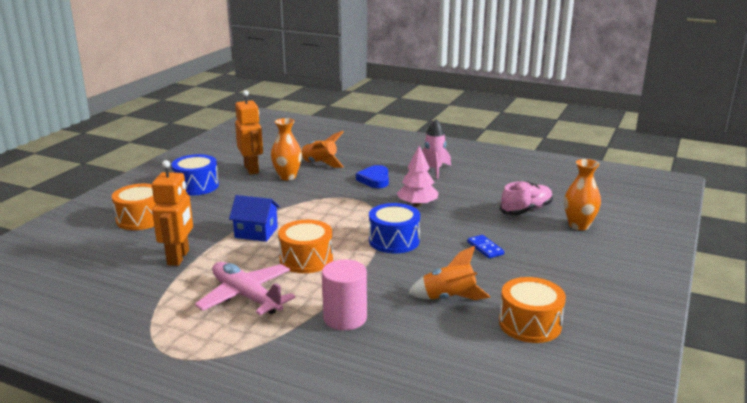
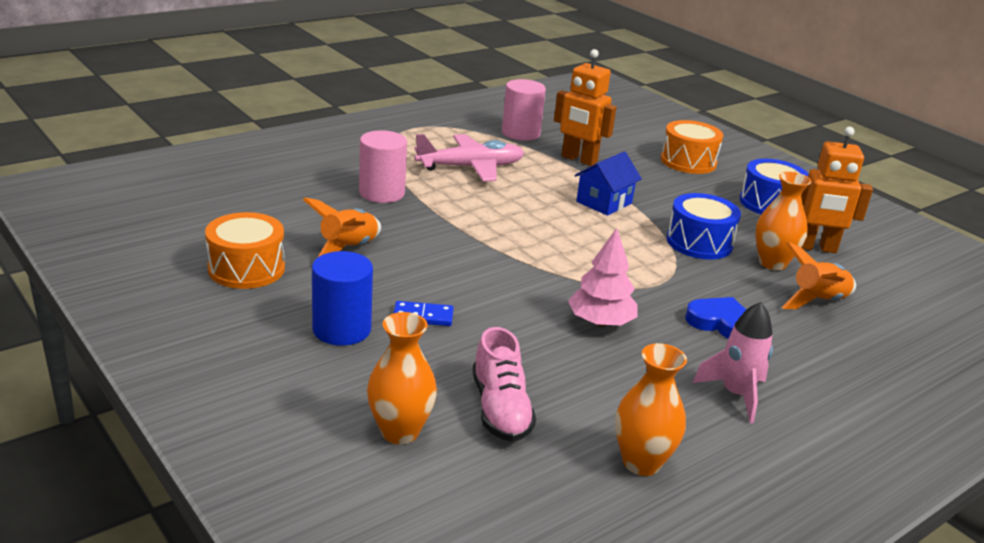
camera: 115 degrees right, 5 degrees up
(136, 296) = (520, 133): none -> pink cylinder
(306, 259) = (513, 209): orange drum -> none
(394, 241) = (507, 267): blue drum -> blue drum (699, 242)
(511, 179) = (641, 462): none -> orange vase
(535, 266) = (342, 329): none -> blue cylinder

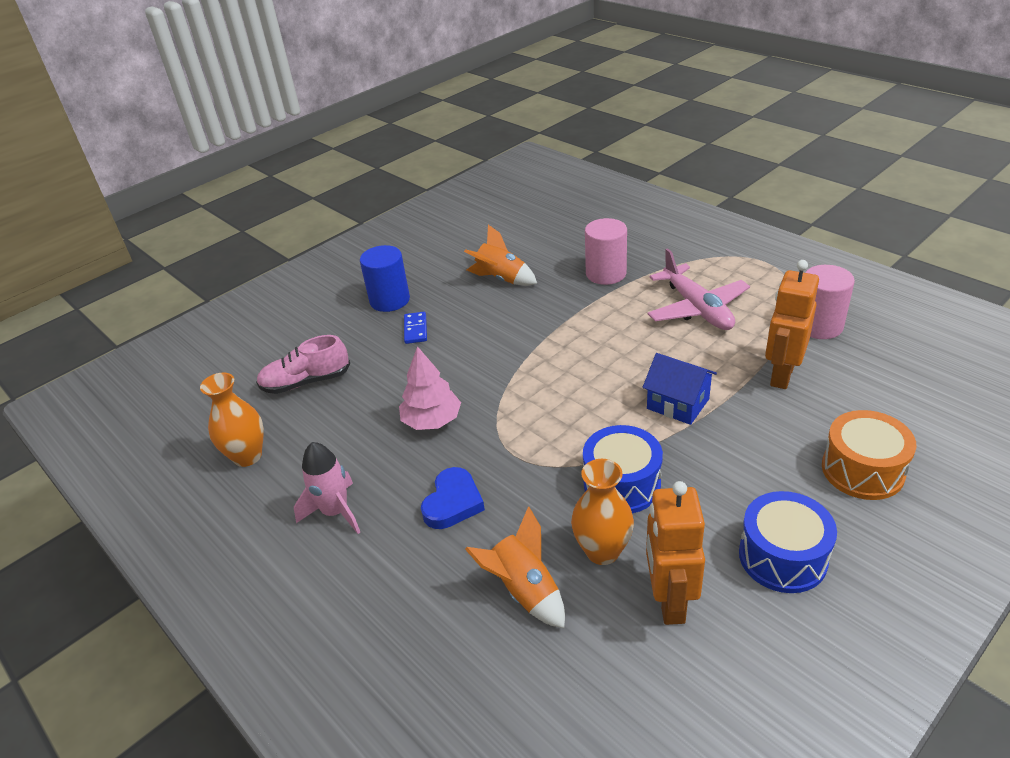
camera: 90 degrees right, 10 degrees up
(246, 269) = (455, 248): orange drum -> none
(400, 432) = (280, 345): orange vase -> none

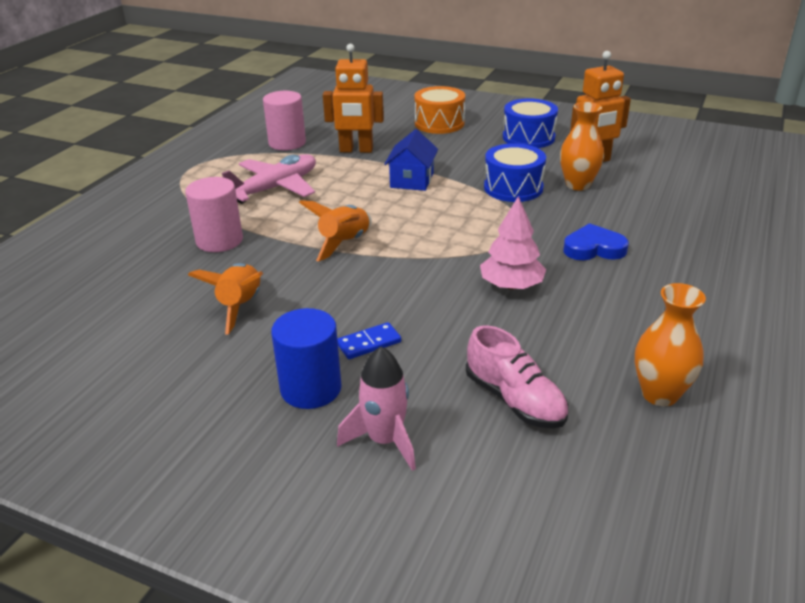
camera: 115 degrees left, 5 degrees down
(335, 512) = (662, 303): pink rocket -> pink rocket (385, 440)
(524, 590) = (636, 203): orange rocket -> orange rocket (344, 243)

